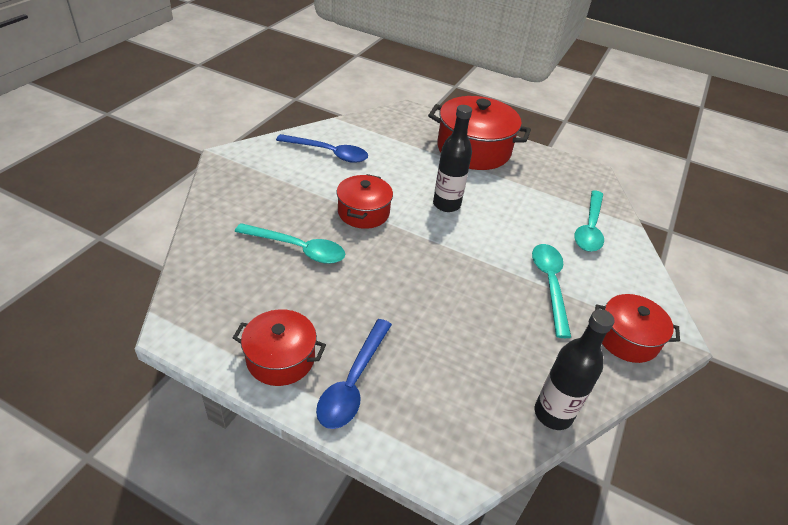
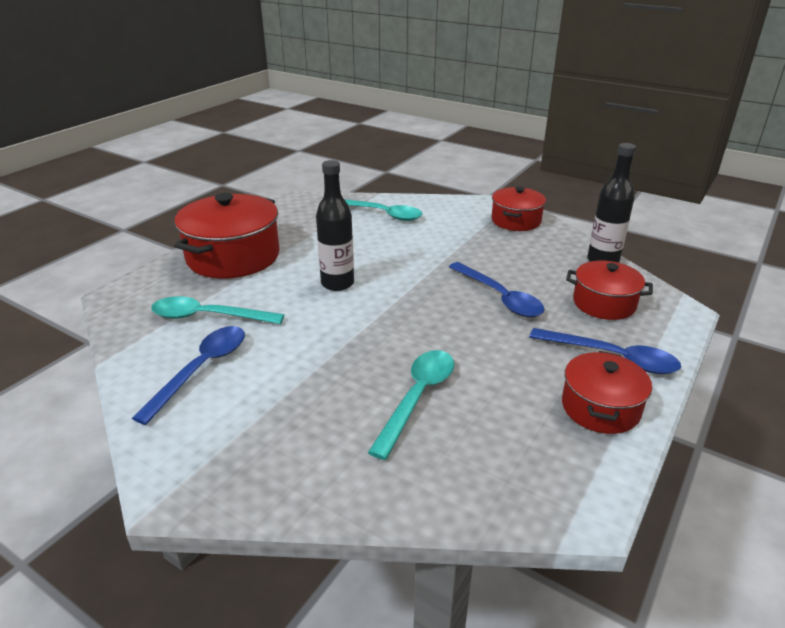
camera: 80 degrees left, 10 degrees down
(363, 212) = (346, 342): red pot -> red pot (604, 303)
(446, 307) = (499, 297): none -> blue spoon
(550, 285) = (460, 242): turquoise spoon -> turquoise spoon (208, 317)

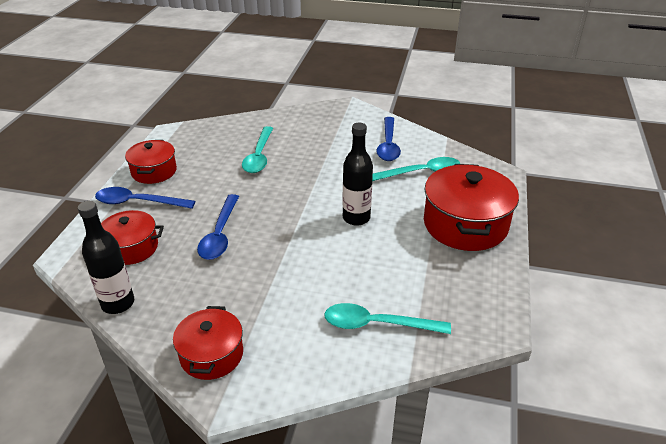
camera: 160 degrees right, 5 degrees up
(499, 297) = (220, 234): blue spoon -> blue spoon turned 120 degrees counterclockwise

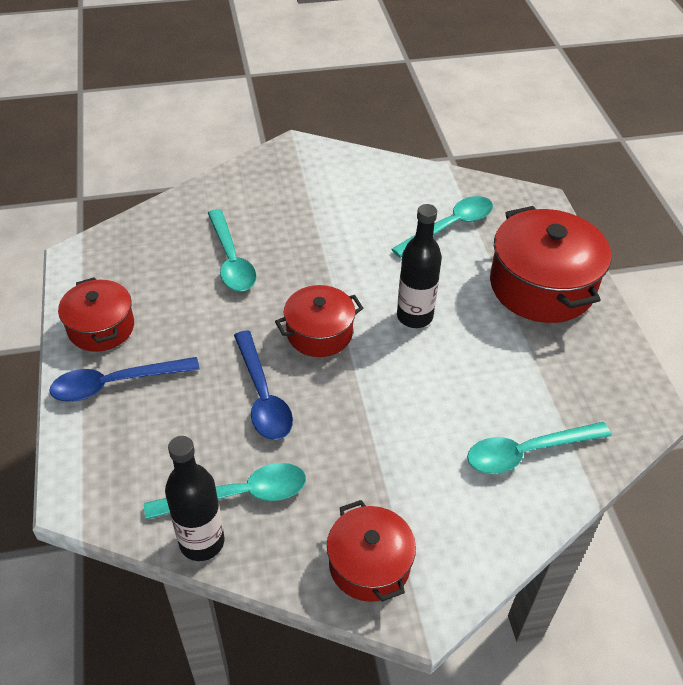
camera: 25 degrees left, 10 degrees up
(131, 248) = (159, 456): red pot -> red pot (319, 333)
(161, 285) = (238, 495): none -> turquoise spoon
(388, 145) = (385, 196): blue spoon -> none

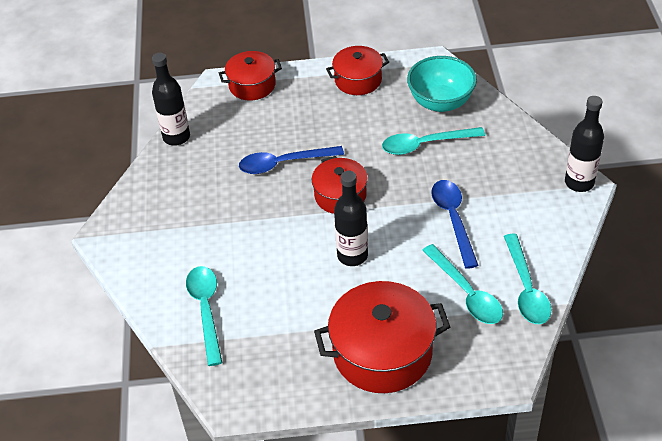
camera: 100 degrees right, 0 degrees up
(115, 384) = (305, 91): blue spoon -> blue spoon (453, 219)
(157, 248) = (440, 102): none -> turquoise bowl
(238, 495) = (205, 152): turquoise spoon -> turquoise spoon (526, 288)
(291, 149) = (579, 182): none -> black bottle
(369, 564) = (141, 213): red pot -> red pot (252, 85)

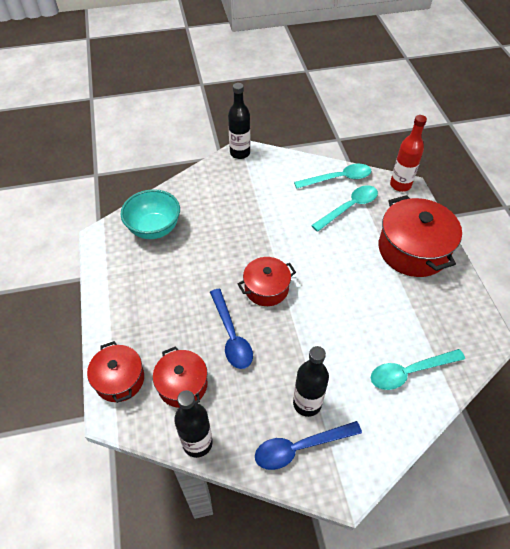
camera: 100 degrees left, 5 degrees up
(352, 255) = (329, 274): black bottle -> black bottle (307, 403)
(358, 80) = (120, 288): red pot -> red pot (182, 385)
(425, 144) = (204, 236): turquoise spoon -> none
(453, 219) = (283, 216): blue spoon -> blue spoon (300, 447)
(511, 364) = (400, 185): none -> red bottle

